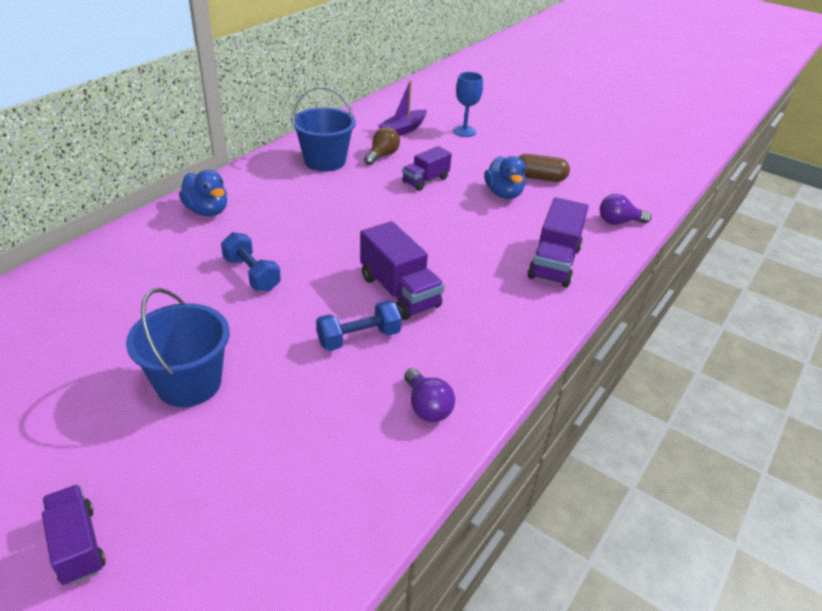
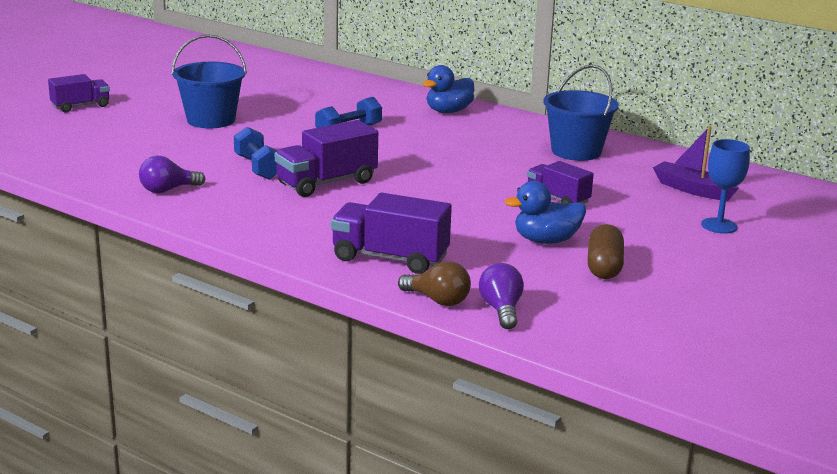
camera: 90 degrees right, 15 degrees down
(382, 155) = (608, 178): brown light bulb -> brown light bulb (438, 300)

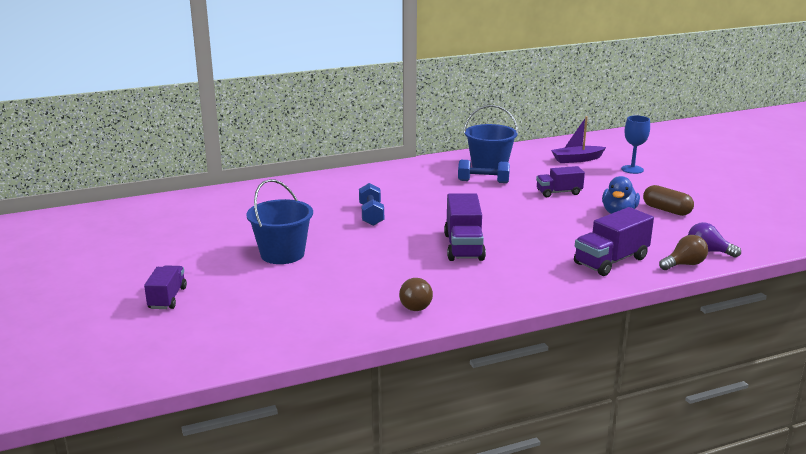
camera: 55 degrees left, 0 degrees up
(168, 190) = (416, 304): purple light bulb -> brown light bulb
(258, 168) = (408, 262): blue dumbbell -> blue dumbbell (483, 182)
(448, 111) = (375, 178): blue duck -> none

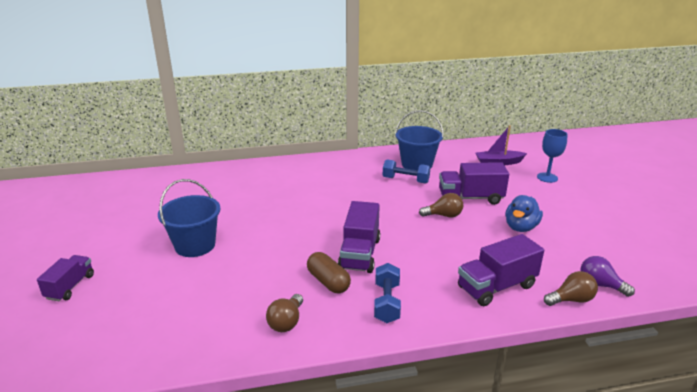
camera: 10 degrees right, 5 degrees up
(371, 215) = (292, 208): blue dumbbell -> blue dumbbell (386, 303)
(536, 209) = (443, 215): none -> brown light bulb
(559, 192) = (470, 198): purple truck -> purple truck, size x1.55
(666, 210) = (569, 228): brown capsule -> brown capsule (328, 282)

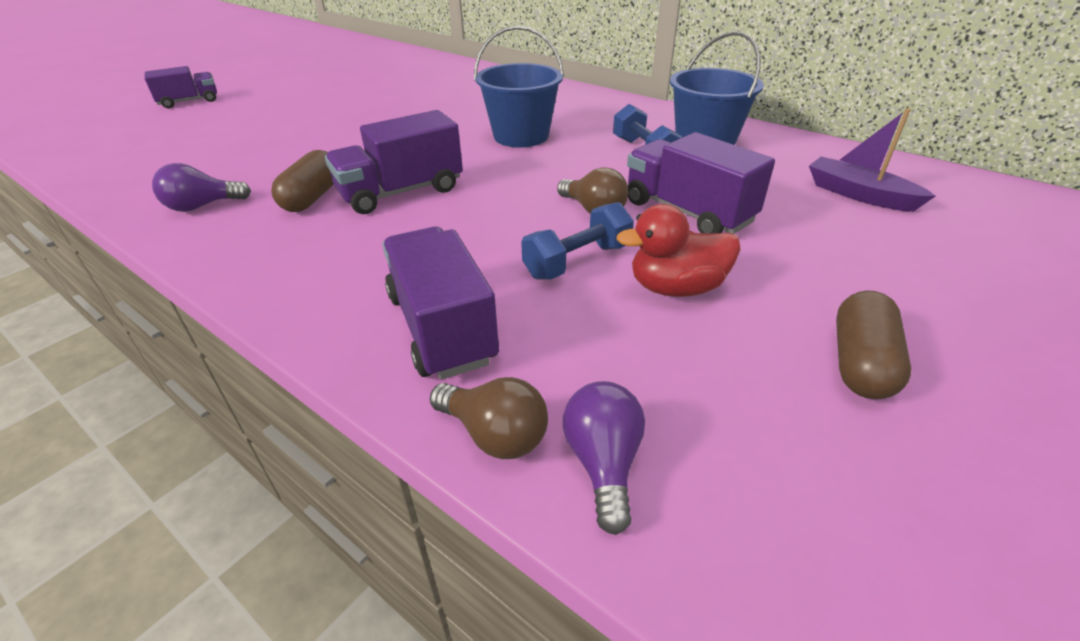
camera: 50 degrees right, 10 degrees up
(195, 245) = (311, 114): blue bucket -> blue bucket (521, 136)
(286, 322) = (202, 206): brown light bulb -> purple light bulb
(386, 303) = (300, 250): blue dumbbell -> blue dumbbell (577, 261)
(496, 287) = (441, 328): purple truck -> purple truck turned 45 degrees clockwise
(520, 227) = (676, 288): blue duck -> red duck
(547, 177) = (919, 256): blue goblet -> none
(590, 219) = (860, 363): none -> brown capsule

